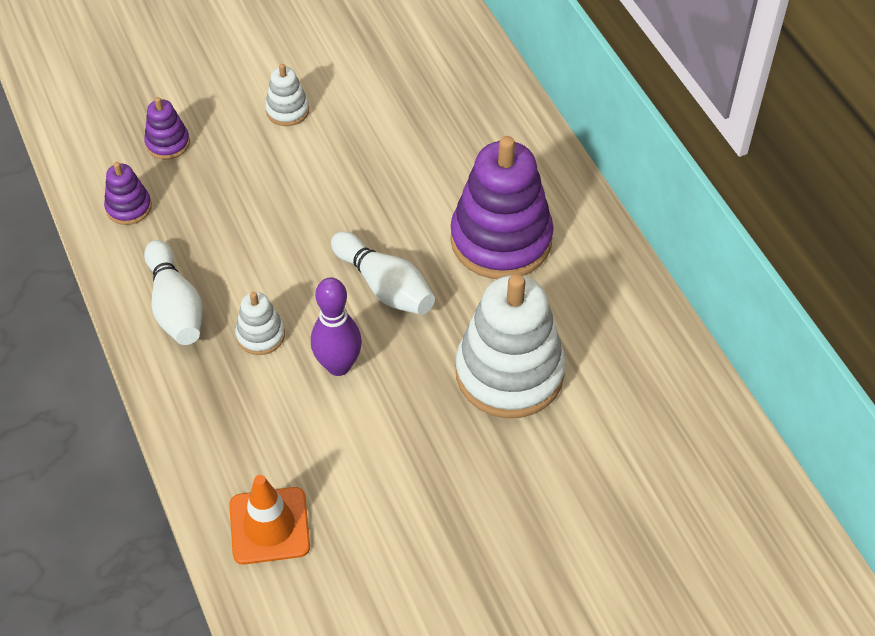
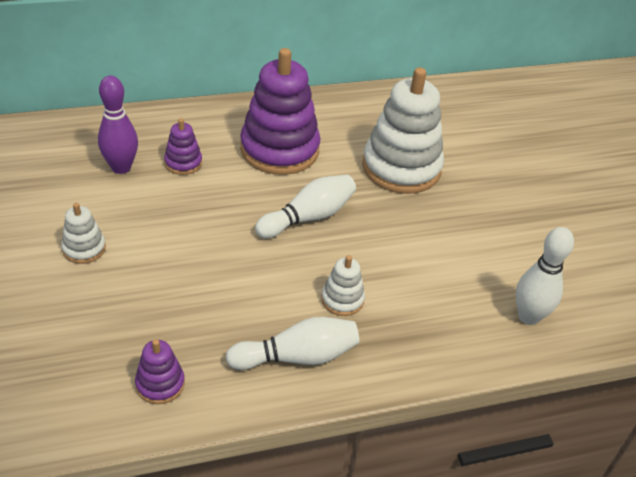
camera: 85 degrees left, 10 degrees down
(168, 143) = (84, 343): purple stacking toy -> purple stacking toy (183, 163)
(269, 526) = (528, 316): orange traffic cone -> white bowling pin
(338, 365) = (381, 255): purple bowling pin -> purple bowling pin (121, 167)

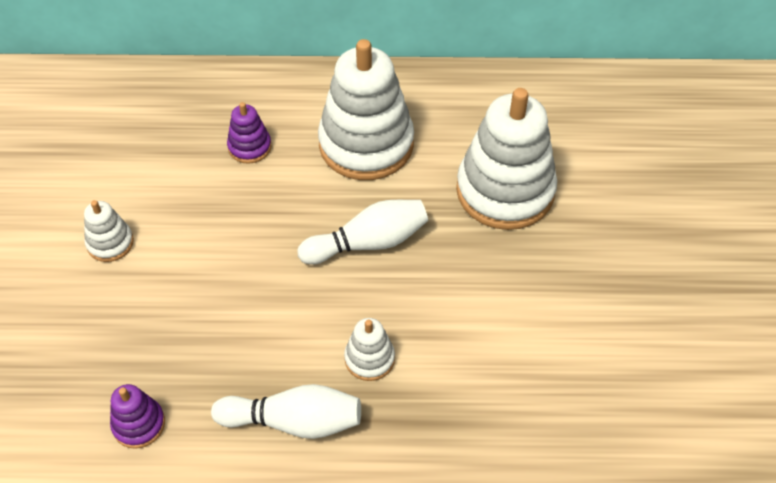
camera: 20 degrees right, 10 degrees up
(121, 167) = (179, 143): purple bowling pin -> none
(279, 149) = (366, 144): purple stacking toy -> white stacking toy
(528, 316) = (585, 424): white bowling pin -> none

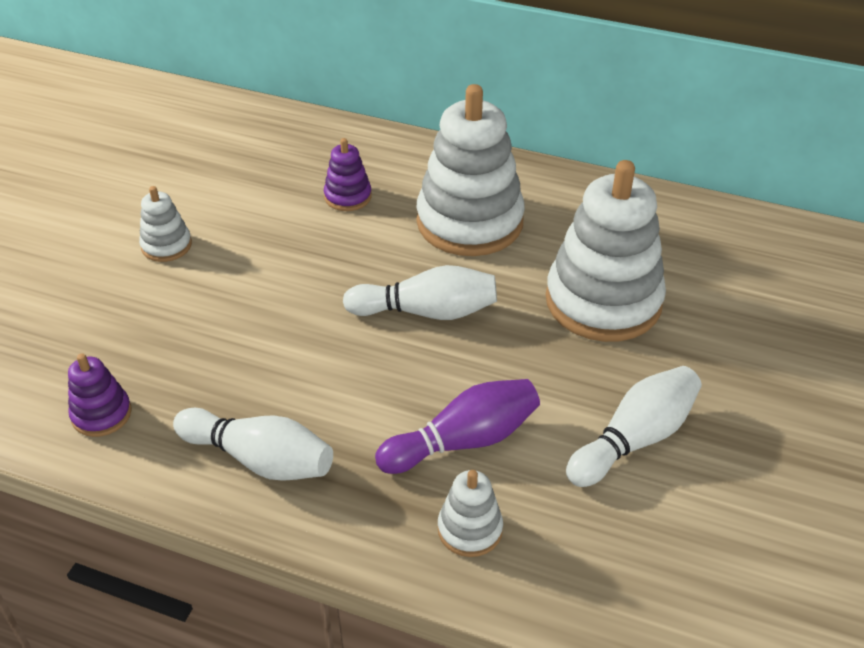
camera: 20 degrees right, 10 degrees down
(369, 359) = (372, 422): white stacking toy -> white stacking toy (470, 529)
(448, 352) = (463, 441): none -> purple bowling pin
(576, 309) = (634, 439): none -> white bowling pin

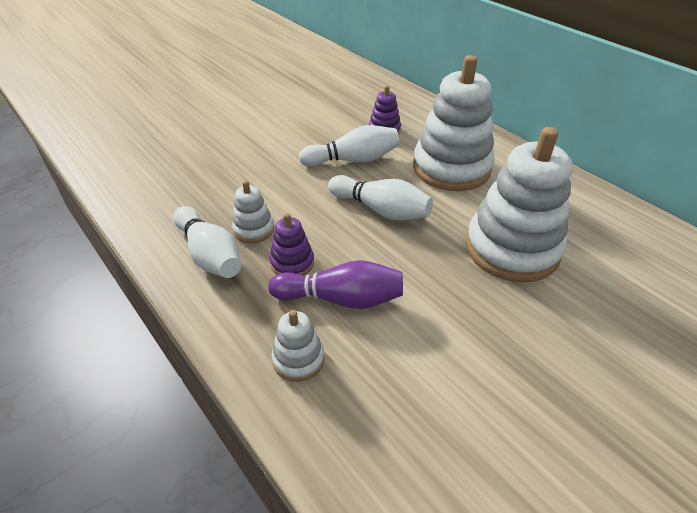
camera: 30 degrees right, 0 degrees up
(101, 414) = (153, 195): purple stacking toy -> purple stacking toy (292, 263)
(166, 245) = (262, 123): white stacking toy -> white stacking toy (254, 229)
(634, 439) = (467, 353): white bowling pin -> white bowling pin (353, 160)

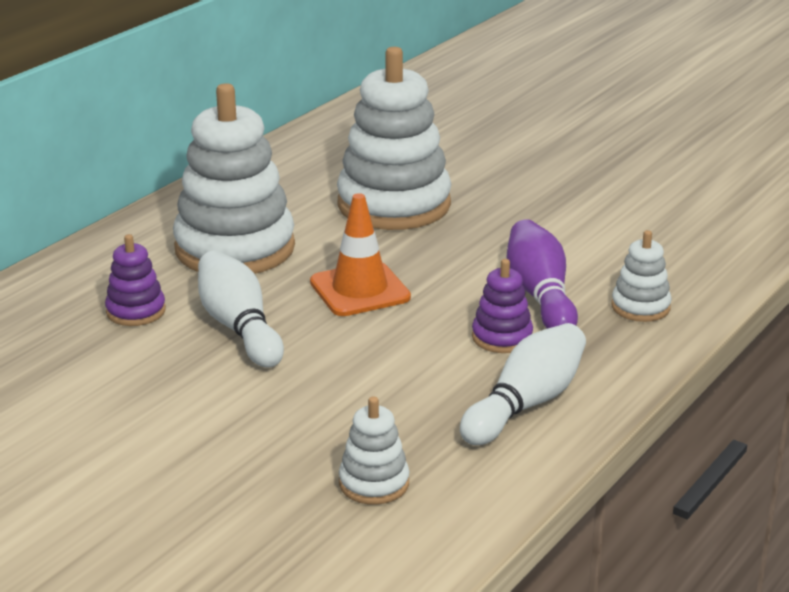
camera: 105 degrees left, 15 degrees down
(254, 229) = (454, 381): white stacking toy -> white stacking toy (374, 483)
(381, 210) = (360, 290): white bowling pin -> orange traffic cone

